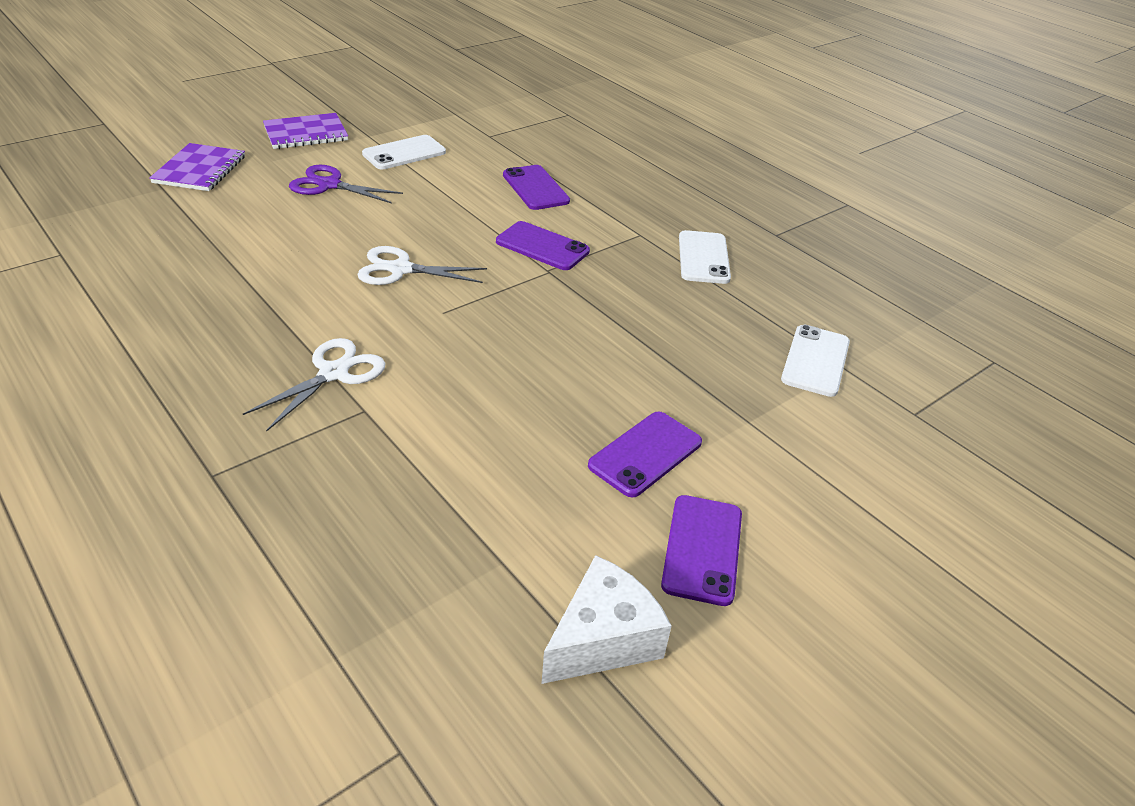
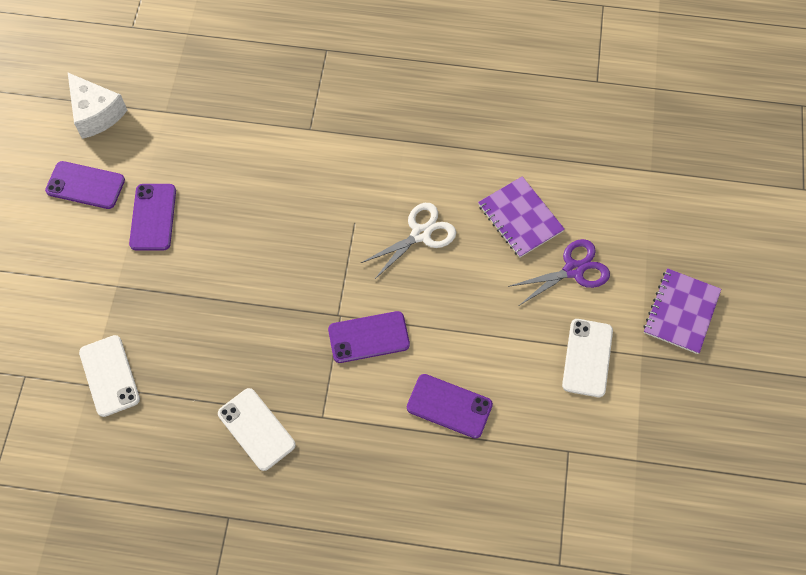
camera: 140 degrees right, 25 degrees up
(199, 170) = (665, 206): purple notebook -> purple notebook (520, 218)
(333, 373) = (352, 135): white scissors -> none
(603, 639) = (96, 113): white cheese -> white cheese turned 45 degrees counterclockwise
(702, 549) = (85, 185): purple phone -> purple phone turned 45 degrees counterclockwise

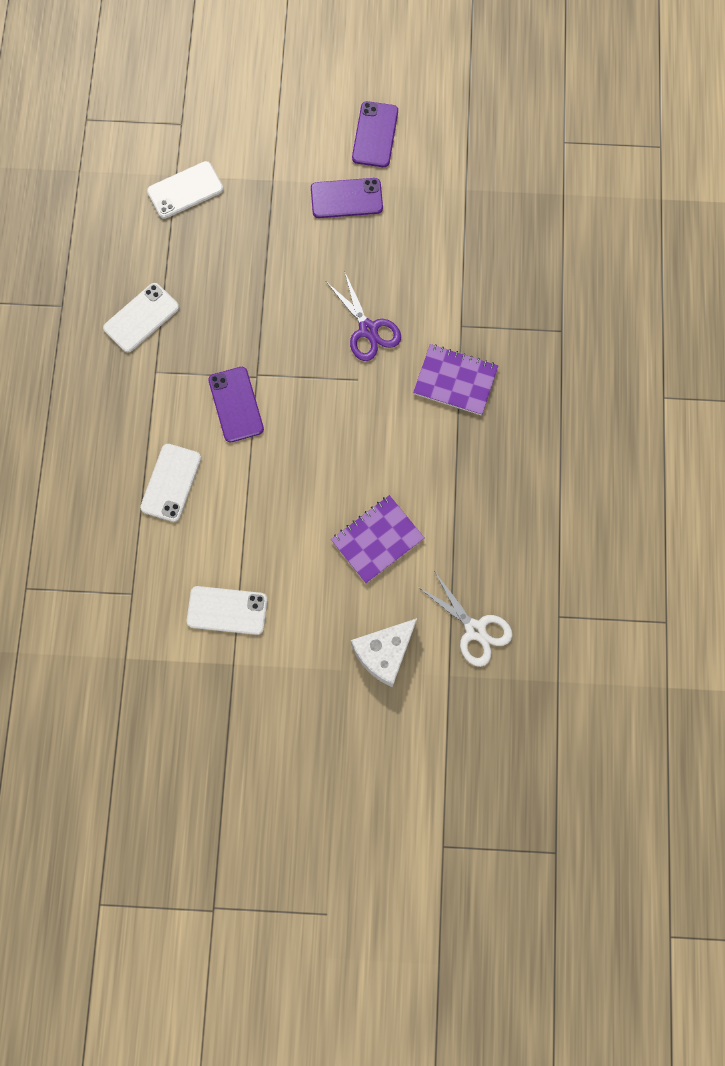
camera: 85 degrees right, 10 degrees up
(96, 113) = (456, 129): white cheese -> white cheese (384, 653)
(421, 234) = (350, 443): white scissors -> white scissors (475, 630)
(449, 406) = (171, 483): purple phone -> white phone
(573, 270) = (322, 595): purple scissors -> purple scissors (368, 329)
(681, 312) = (283, 705): purple notebook -> purple notebook (455, 381)

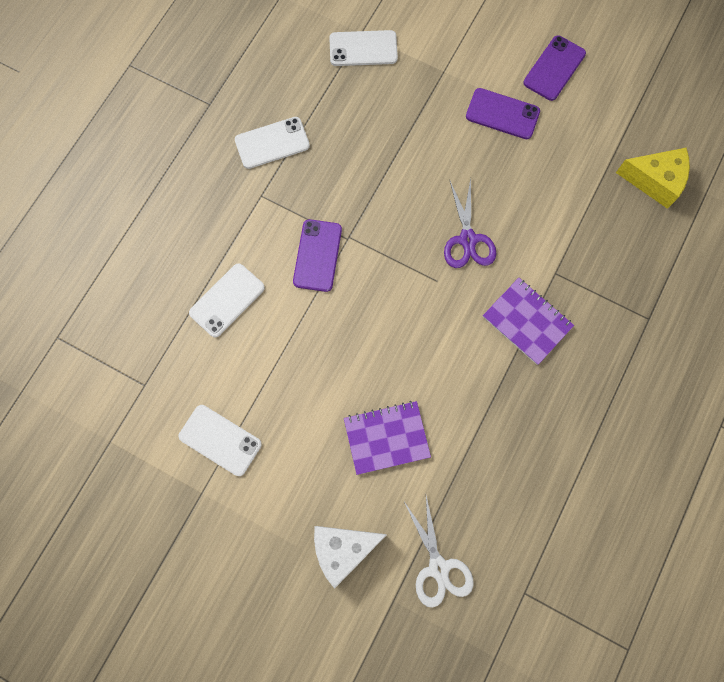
camera: 25 degrees right, 0 degrees up
(513, 203) = (655, 181): none -> yellow cheese

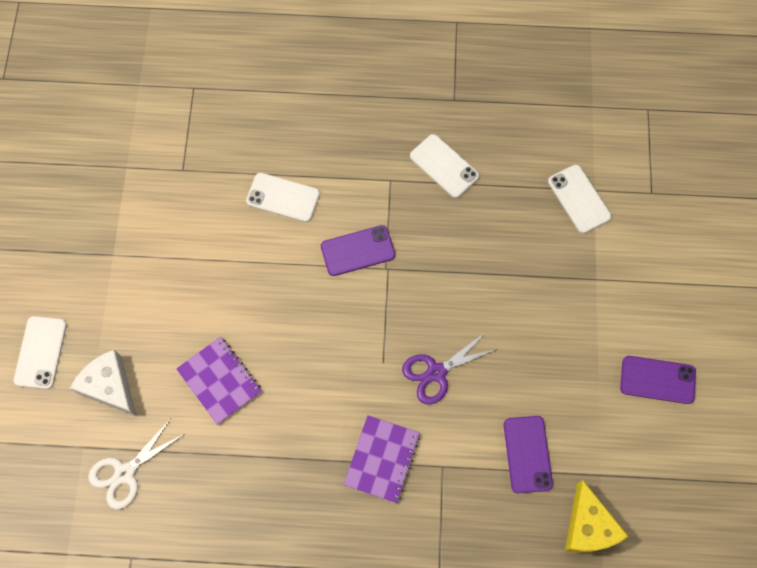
camera: 65 degrees right, 5 degrees down
(220, 440) = (161, 248): white phone -> white phone (40, 352)
(502, 114) = (581, 351): purple phone -> purple phone (527, 454)

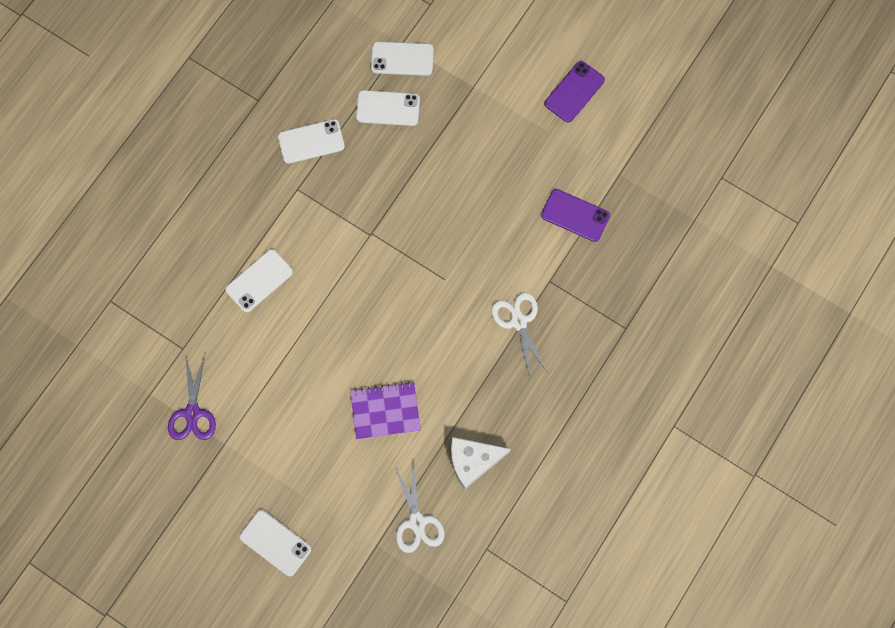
camera: 60 degrees left, 5 degrees up
(110, 386) = (339, 500): white cheese -> white cheese (473, 461)
(358, 251) = (342, 247): purple phone -> none
(382, 459) = (518, 321): purple notebook -> white scissors
(436, 372) = (476, 244): purple scissors -> purple scissors (192, 413)
(521, 214) = (388, 108): none -> white phone
(588, 526) = (650, 205): yellow cheese -> none

